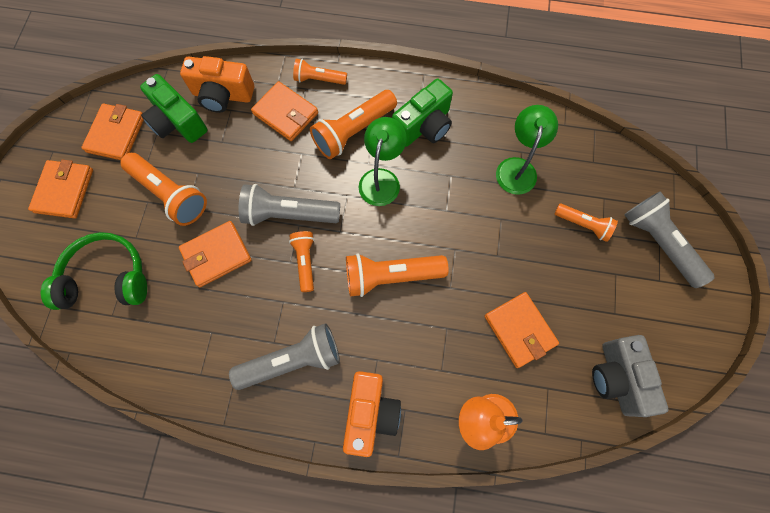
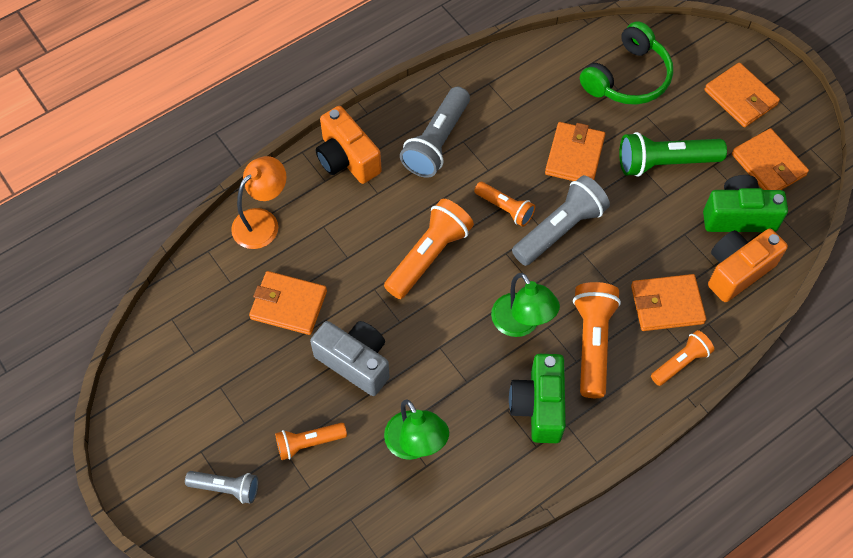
camera: 135 degrees right, 10 degrees down
(170, 194) = (664, 163): orange flashlight -> green flashlight
(617, 378) = (180, 336): grey camera -> grey camera (355, 362)
(658, 243) = (226, 488): grey flashlight -> grey flashlight, size x0.60

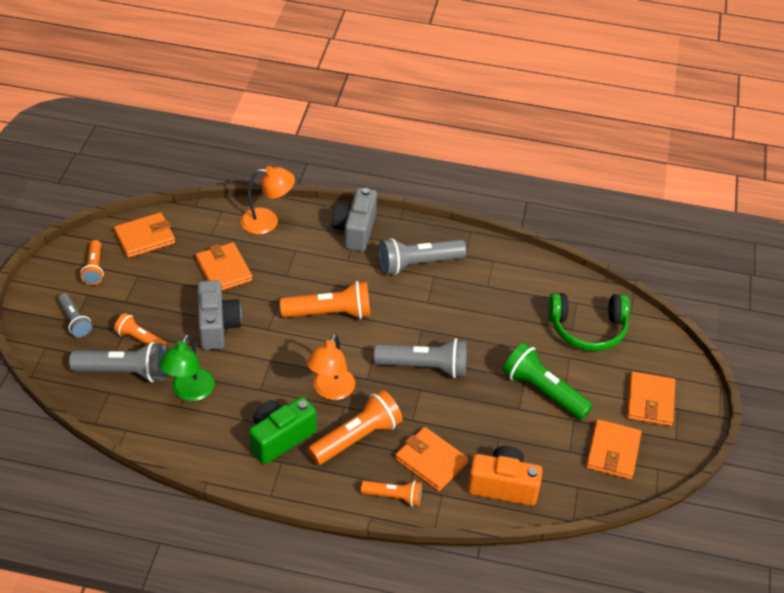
camera: 45 degrees right, 15 degrees down
(337, 486) = (125, 372): none -> grey flashlight
(347, 159) = (355, 230): orange camera -> grey camera
(505, 208) = (408, 329): orange flashlight -> orange flashlight (94, 269)
(521, 324) = (331, 391): green lamp -> orange lamp
(574, 156) = (490, 339): orange wallet -> orange wallet (145, 238)
(738, 216) = (549, 460): green camera -> none

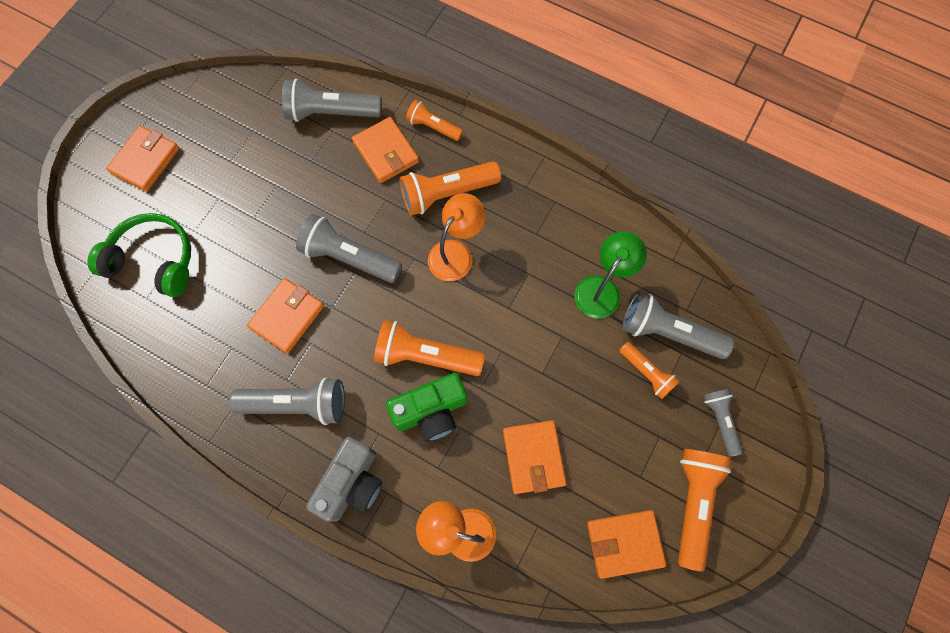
camera: 160 degrees left, 25 degrees up
(94, 269) = (693, 502): orange flashlight -> orange flashlight, size x1.67
(217, 326) = (557, 370): grey camera -> none
(280, 438) = (521, 212): green camera -> green camera (431, 411)
(503, 486) = (331, 113): orange camera -> grey flashlight
(543, 391) = (243, 198): green flashlight -> none
(613, 452) = (213, 119): orange wallet -> orange wallet (287, 316)

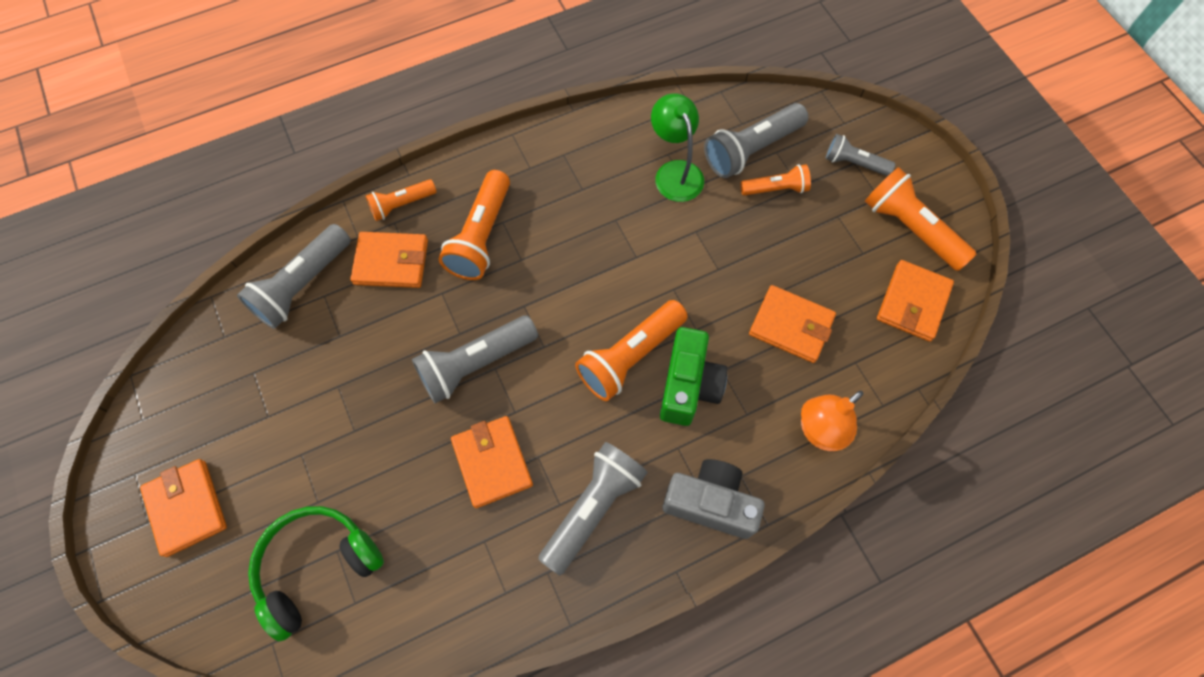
camera: 55 degrees left, 5 degrees down
(352, 483) = (710, 503): grey camera -> grey camera turned 45 degrees counterclockwise
(456, 253) = (547, 266): orange lamp -> none

